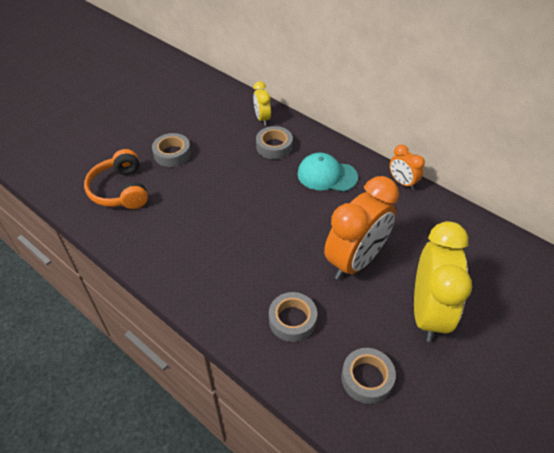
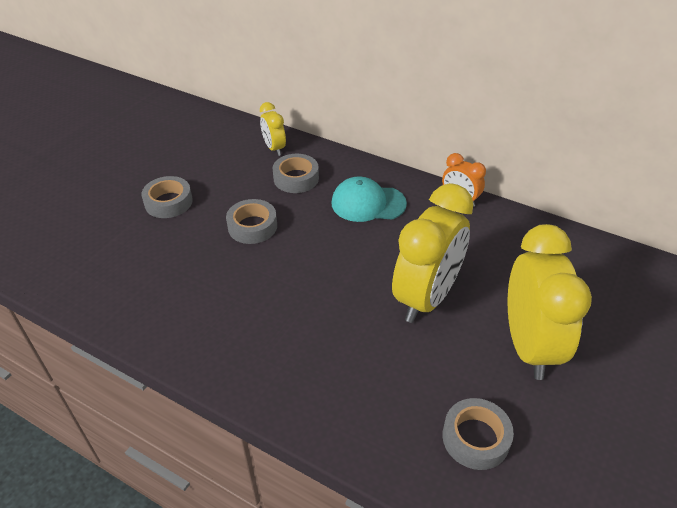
camera: 10 degrees left, 5 degrees down
(120, 190) = (108, 254): orange headphones -> none
(292, 320) = (365, 381): grey tape -> grey tape (252, 226)
(355, 261) = (426, 297): orange clock -> yellow clock

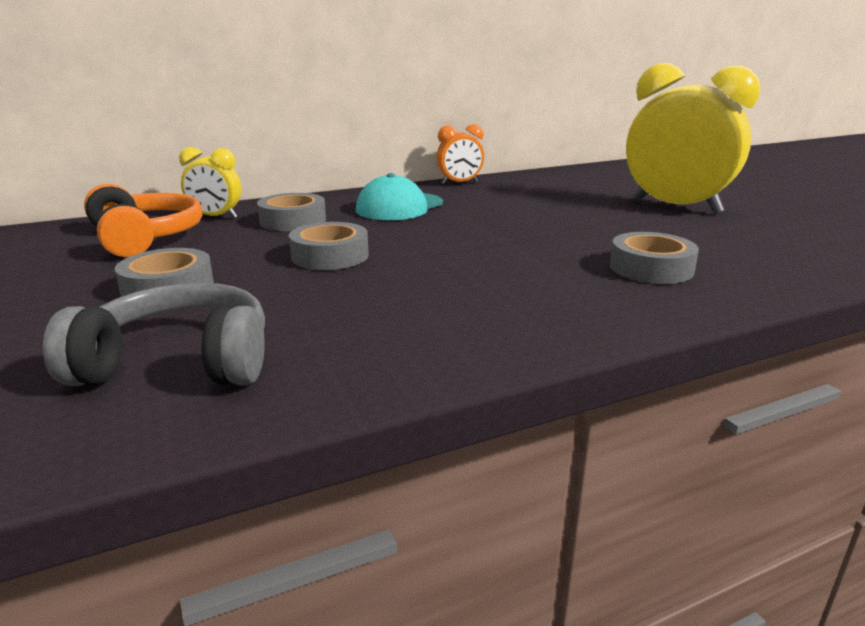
camera: 55 degrees left, 20 degrees down
(103, 257) = (179, 362): none -> grey headphones
(222, 149) = (145, 238): none -> orange headphones
(426, 297) = (573, 220): yellow clock -> none
(475, 438) = (778, 246): grey tape -> grey tape (651, 268)

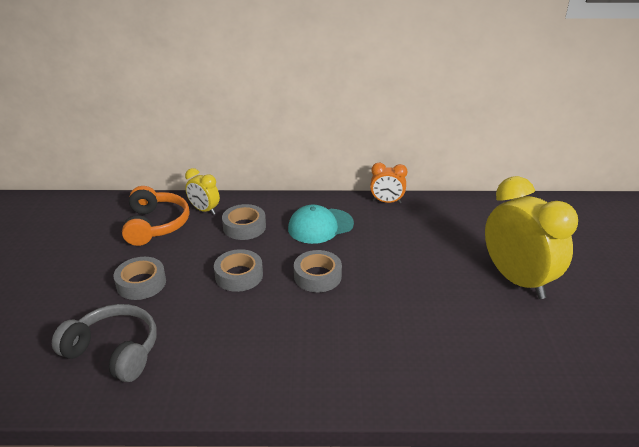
camera: 25 degrees right, 10 degrees up
(651, 268) = (418, 351): grey tape -> grey tape (317, 276)

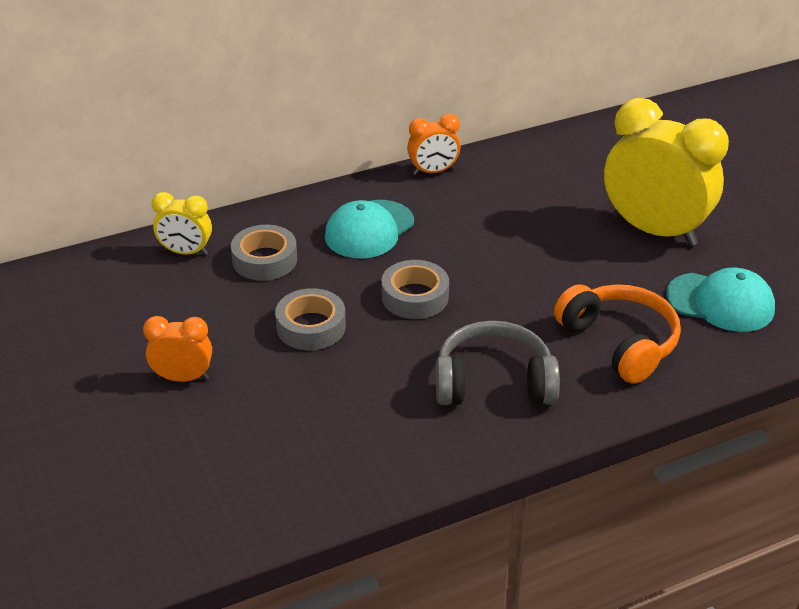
camera: 25 degrees left, 5 degrees up
(114, 351) = (224, 472): grey headphones -> grey headphones (494, 382)
(141, 283) = (183, 378): grey tape -> orange clock
(155, 225) = (131, 294): orange headphones -> orange headphones (619, 342)
(539, 348) = (720, 302): none -> turquoise cap

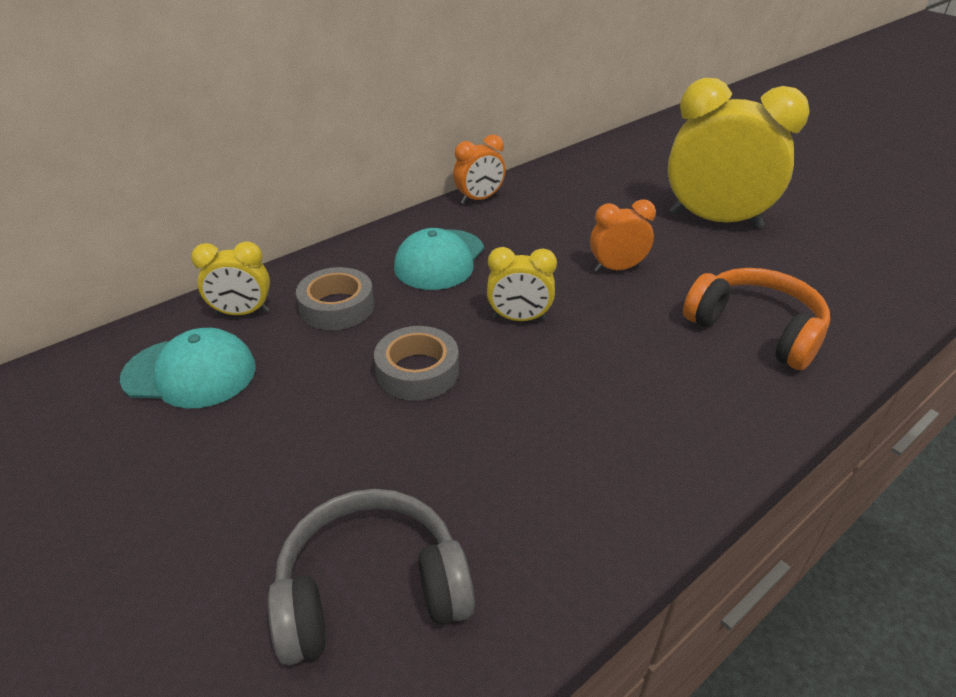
camera: 15 degrees left, 0 degrees up
(183, 378) = (278, 465): orange clock -> orange clock (617, 268)
(415, 297) = (519, 319): grey tape -> yellow clock
(494, 382) = (654, 397): grey headphones -> grey headphones (371, 590)
(720, 302) = (821, 274): turquoise cap -> turquoise cap (190, 373)

